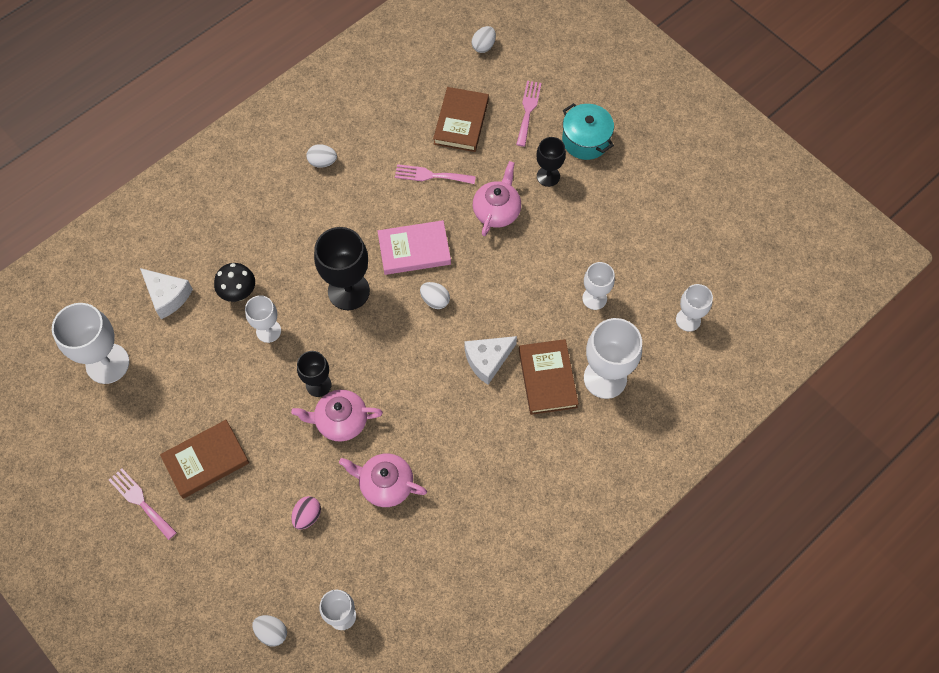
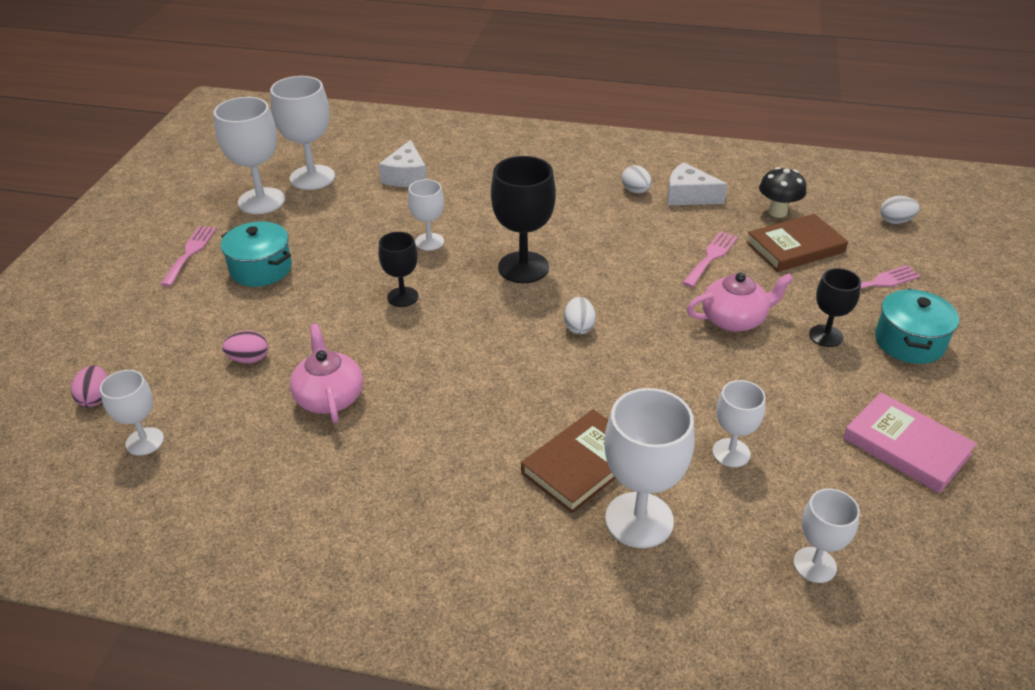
camera: 55 degrees right, 25 degrees down
(110, 417) = (261, 201): none -> white goblet
(206, 460) = (261, 269): brown book -> turquoise pot
(239, 293) = (450, 209): black mushroom -> black mushroom (777, 212)
(272, 632) = (96, 398): white egg -> pink egg
(340, 421) = (376, 330): pink teapot -> none
(414, 250) = (617, 286): pink book -> pink book (906, 446)
(431, 175) = (711, 257): pink fork -> pink fork turned 60 degrees clockwise
(487, 360) = (552, 402): white cheese -> white cheese (688, 196)

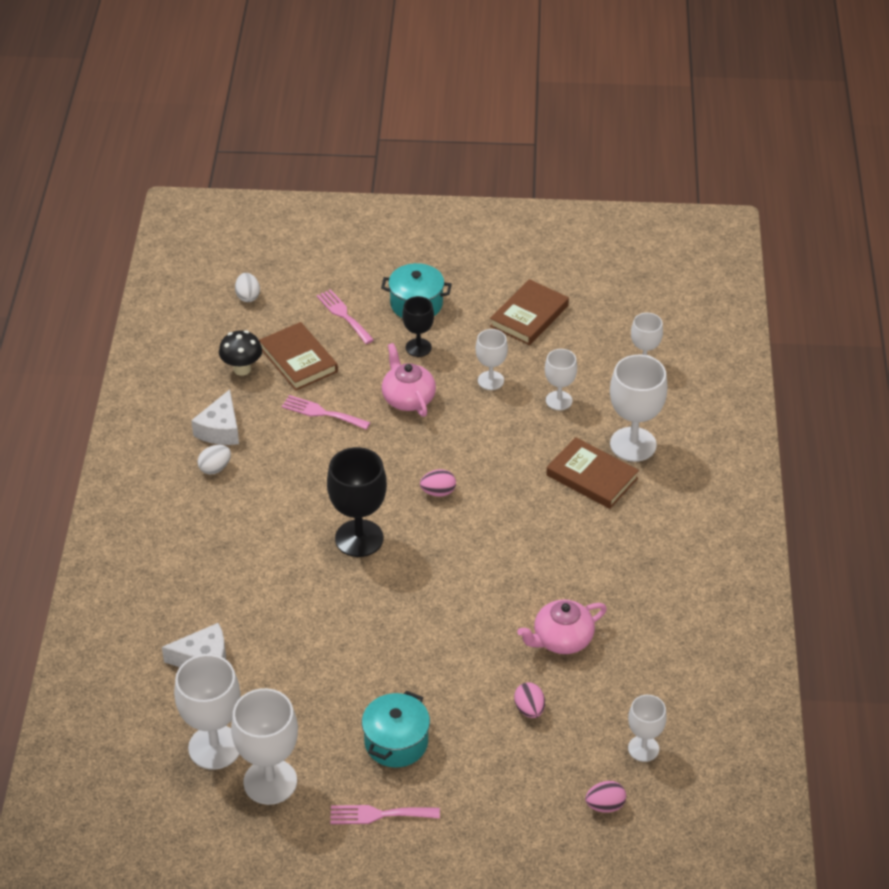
camera: 100 degrees left, 5 degrees up
(402, 297) = (420, 618): black goblet -> none
(429, 242) = (328, 615): white goblet -> white goblet (490, 380)
(579, 327) = (438, 492): white egg -> pink egg
(906, 446) = (529, 316): pink book -> brown book

